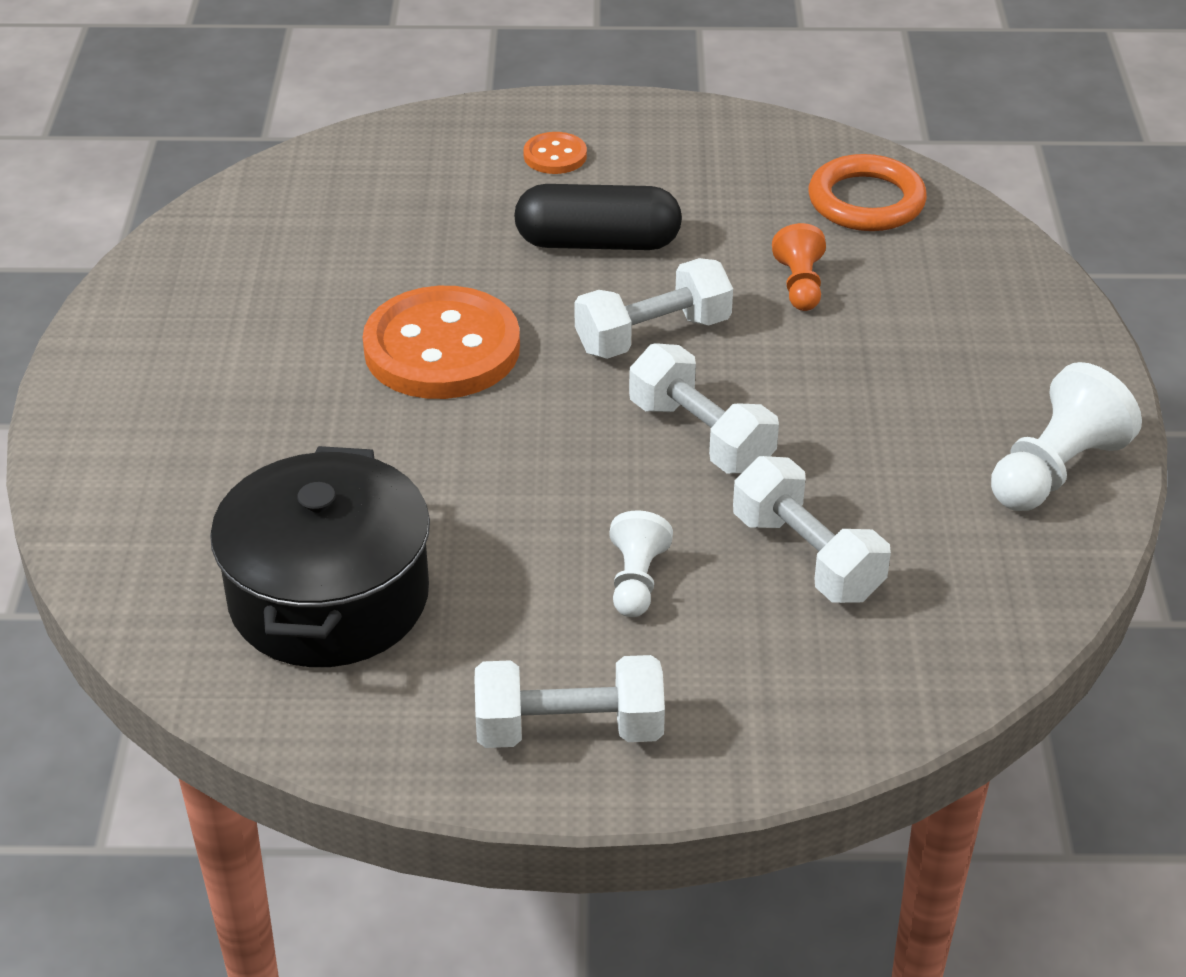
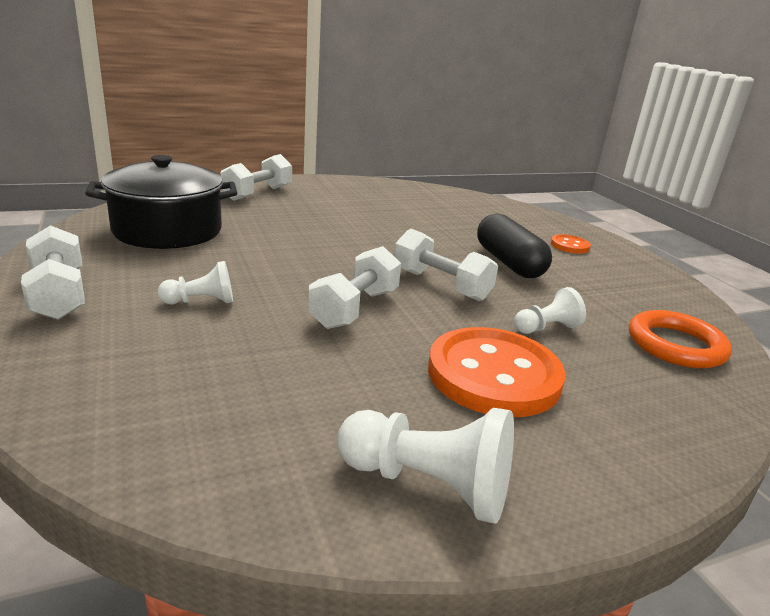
camera: 65 degrees right, 15 degrees down
(442, 348) = (376, 235): orange button -> orange button (493, 375)
(800, 285) = (546, 328): orange pawn -> white pawn
(806, 557) = (246, 359): white dumbbell -> white dumbbell (258, 193)

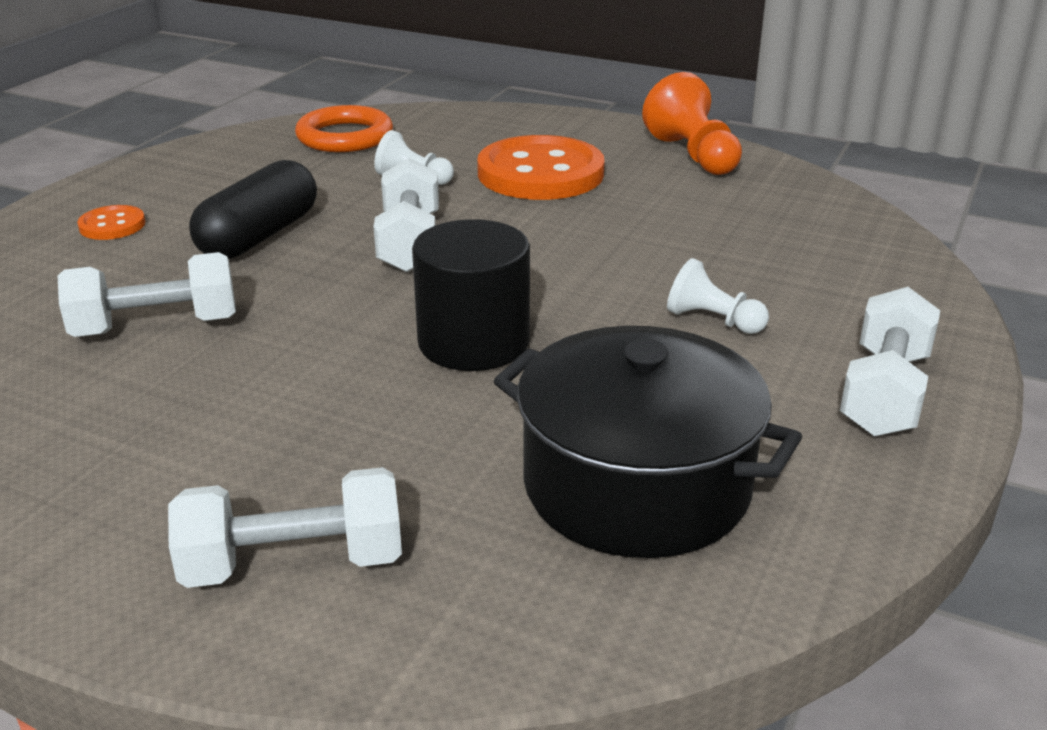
camera: 130 degrees left, 5 degrees up
(311, 253) = (473, 342): none -> black cylinder
(355, 308) = (555, 254): white dumbbell -> white dumbbell (156, 327)
(428, 484) = (693, 155): white pawn -> orange pawn

